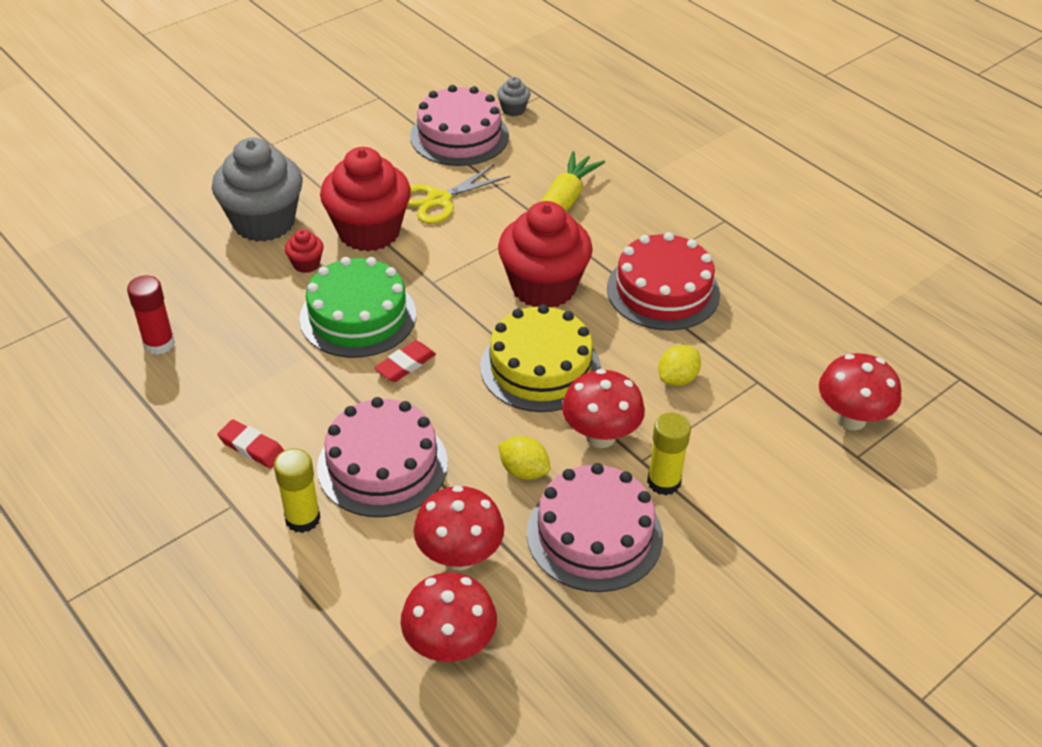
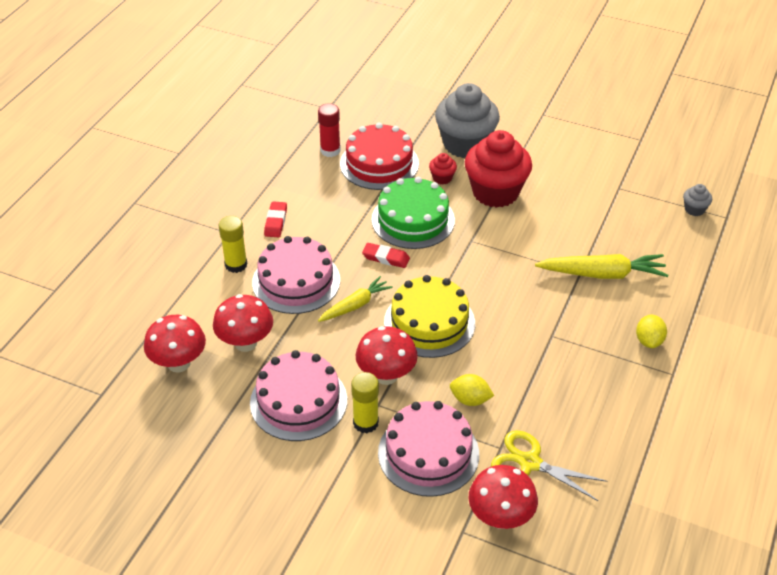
camera: 65 degrees right, 0 degrees up
(439, 200) = (556, 211): yellow scissors -> yellow scissors (530, 462)
(459, 136) = (635, 194): pink cake -> pink cake (428, 453)
(466, 422) = (355, 305): none -> yellow carrot
(524, 471) = (331, 348): yellow lemon -> yellow lemon (649, 341)
(543, 287) = (509, 296): red cupcake -> none
(663, 291) = (557, 362): red cake -> red cake (379, 164)

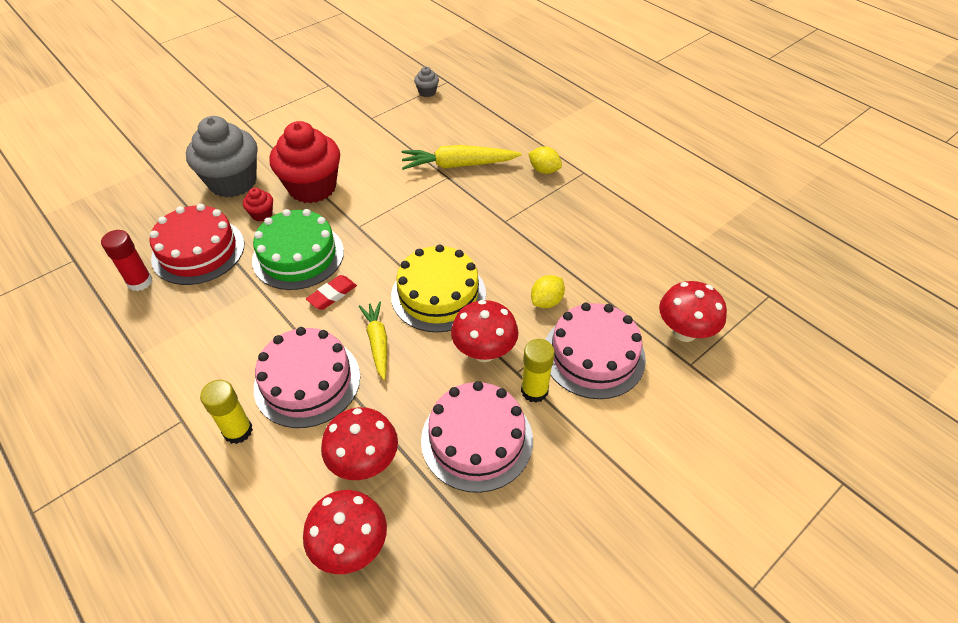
camera: 65 degrees left, 5 degrees up
(276, 222) = (203, 368): red eraser -> none
(530, 462) = (634, 289): yellow scissors -> none
(602, 274) = (458, 165): yellow carrot -> yellow carrot turned 120 degrees counterclockwise

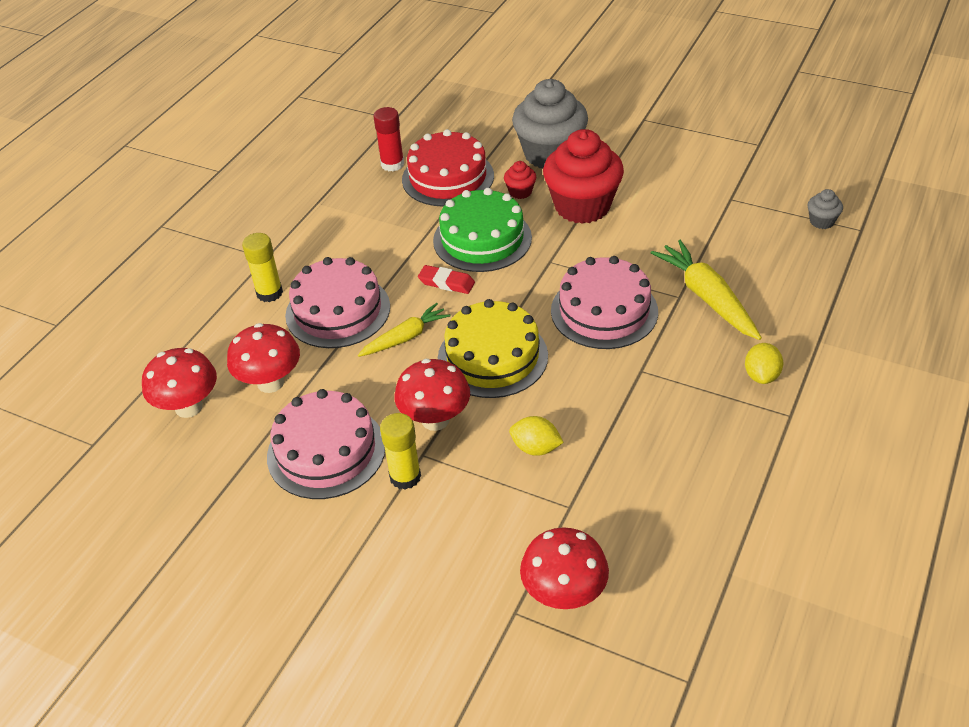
camera: 70 degrees right, 5 degrees down
(593, 355) = (479, 514): pink cake -> pink cake (604, 311)

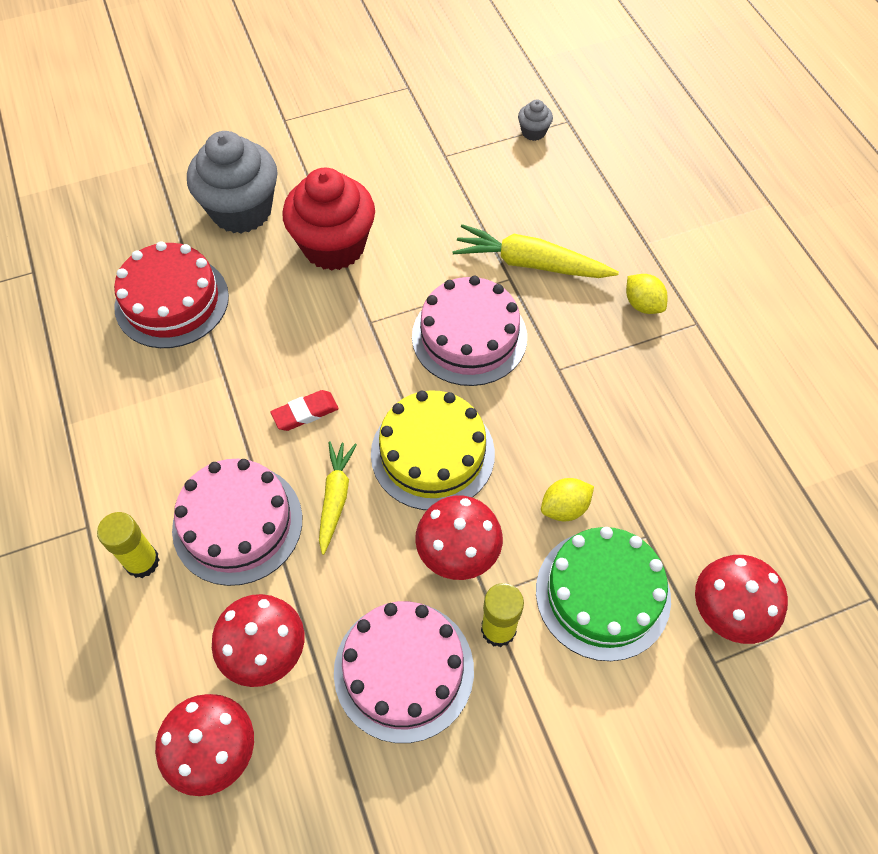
camera: 50 degrees left, 15 degrees up
(392, 164) = (95, 325): red glue stick -> none
(482, 239) = (284, 343): green cake -> green cake (603, 594)
(520, 192) = (261, 269): red cupcake -> none

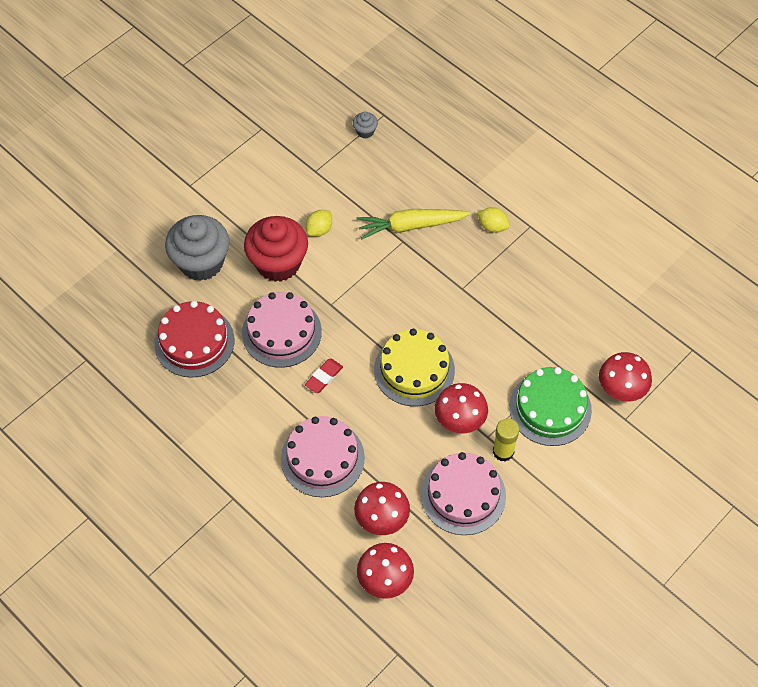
camera: 25 degrees left, 0 degrees up
(142, 562) = (279, 503): yellow glue stick -> none
(335, 498) = (371, 419): yellow carrot -> none
(469, 336) = (397, 289): pink cake -> pink cake (281, 332)
(564, 508) = (506, 370): yellow lemon -> yellow lemon (319, 230)

